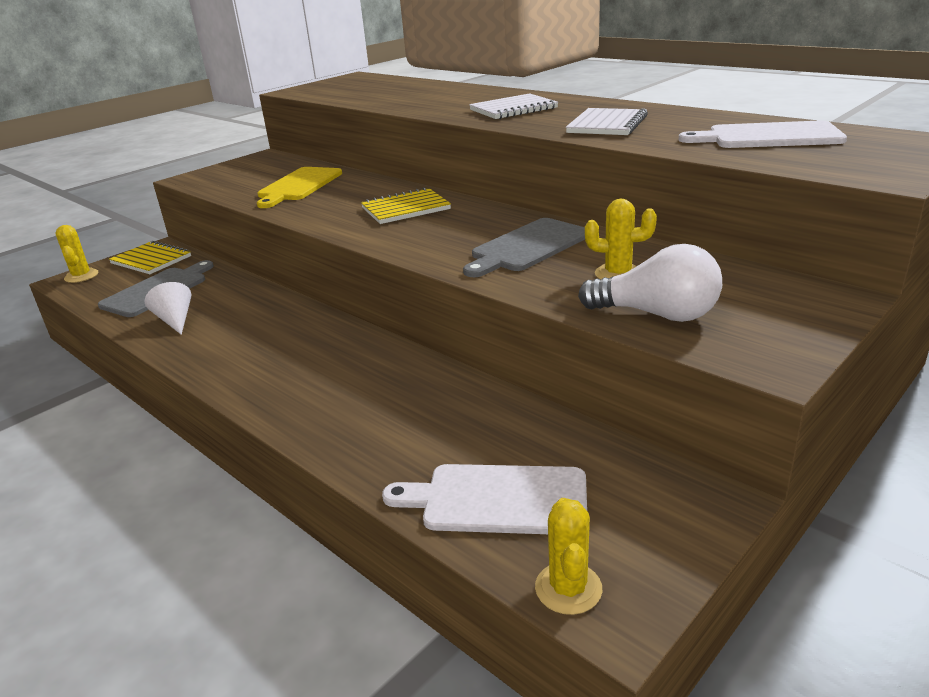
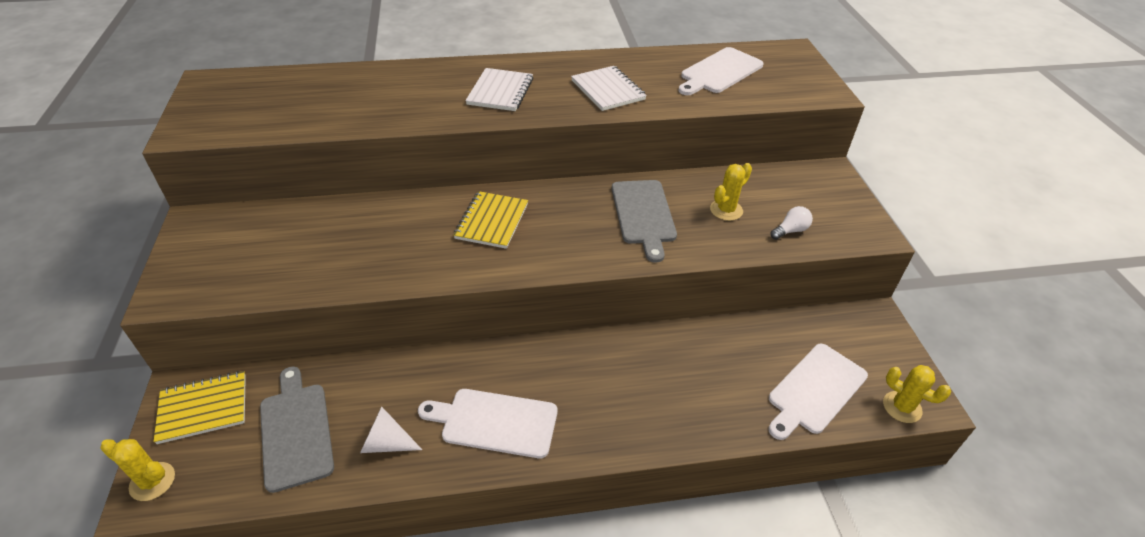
camera: 55 degrees left, 15 degrees up
(238, 347) = (494, 422): none -> white cutting board
(298, 186) = (333, 243): yellow cutting board -> none
(657, 314) = (790, 230): white light bulb -> white light bulb, size x0.52

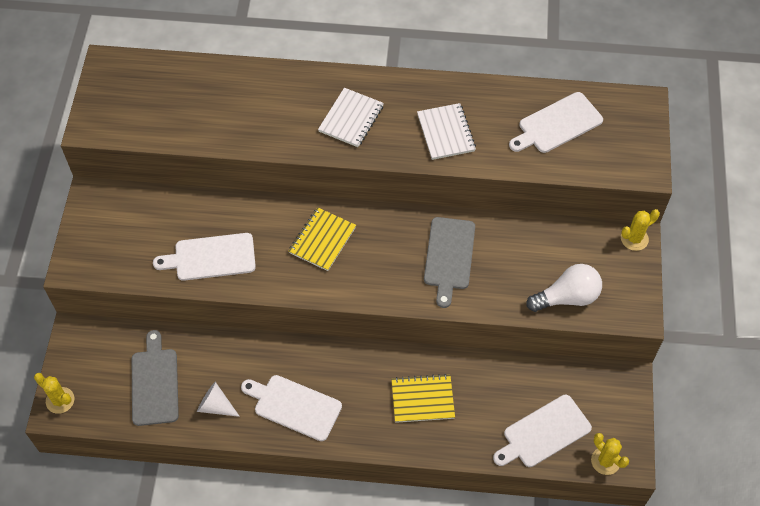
camera: 15 degrees right, 15 degrees up
(203, 408) = (92, 351): yellow notebook -> yellow notebook (422, 399)
(355, 258) = (211, 257): none -> white cutting board
(726, 210) = (521, 265): yellow cactus -> yellow cactus (634, 239)
(790, 230) = (567, 297): white light bulb -> white light bulb, size x1.92

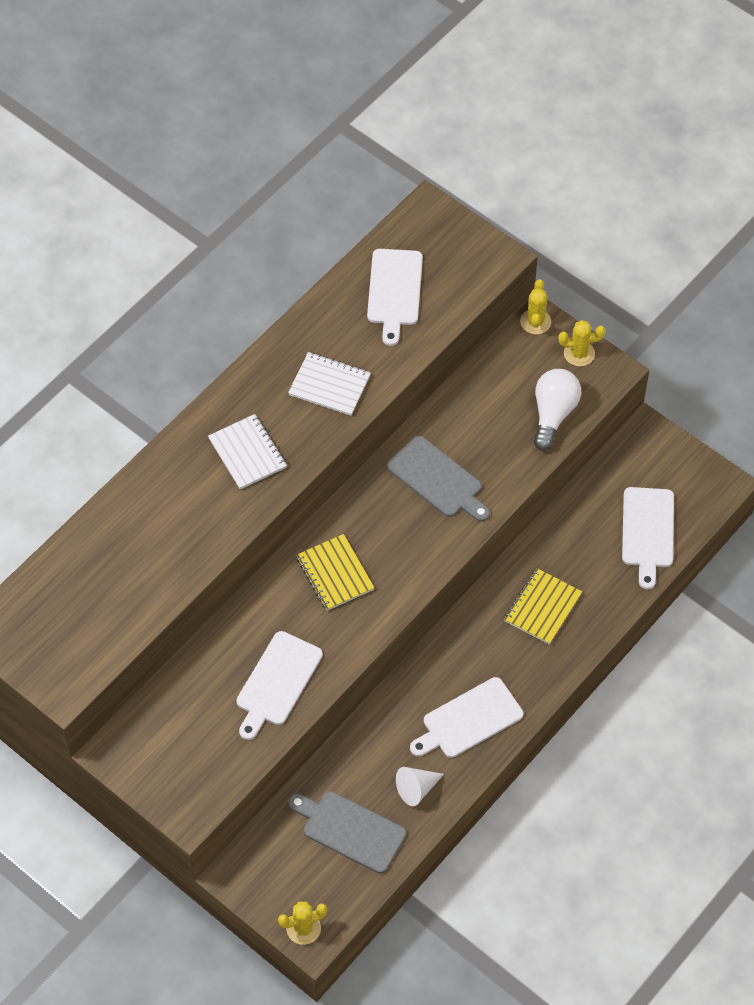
camera: 55 degrees left, 0 degrees up
(605, 461) = (708, 502): yellow cactus -> yellow cactus (579, 353)

